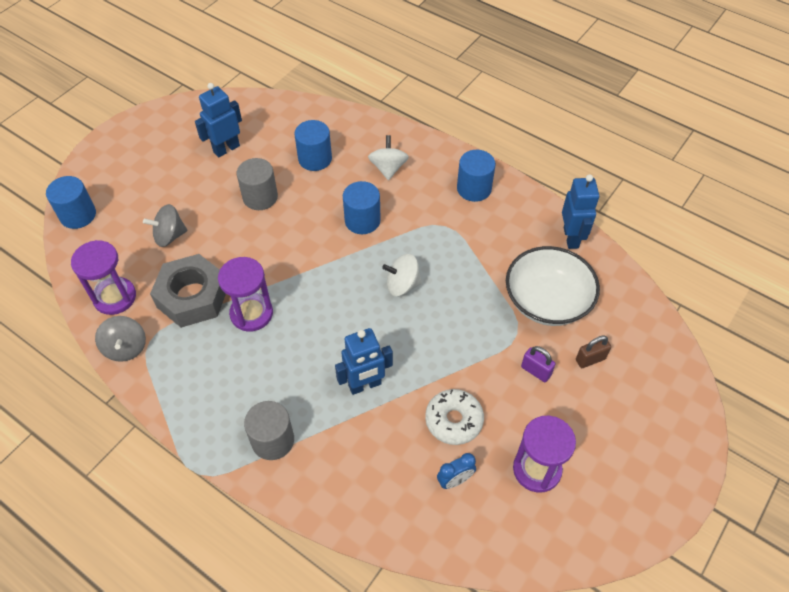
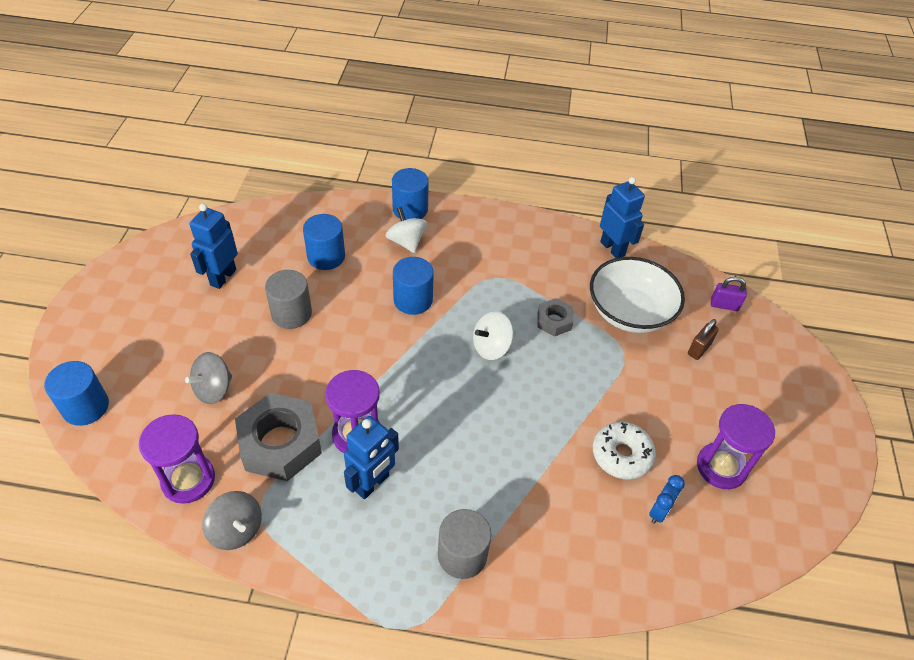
camera: 30 degrees left, 5 degrees down
(365, 385) = (518, 458): blue robot -> blue robot (372, 484)
(471, 283) = (554, 321): none -> grey nut
(474, 188) = (499, 234): blue cylinder -> blue cylinder (410, 209)
(536, 371) = (661, 378): purple padlock -> purple padlock (724, 305)

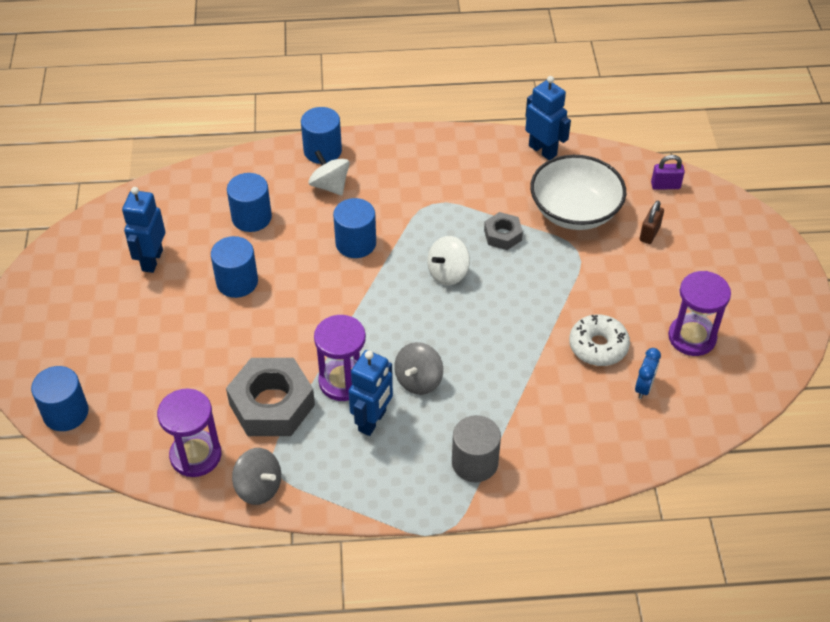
camera: 10 degrees left, 0 degrees up
(213, 389) = (187, 370): grey spinning top -> grey spinning top (418, 380)
(291, 313) = (237, 282): grey cylinder -> blue cylinder

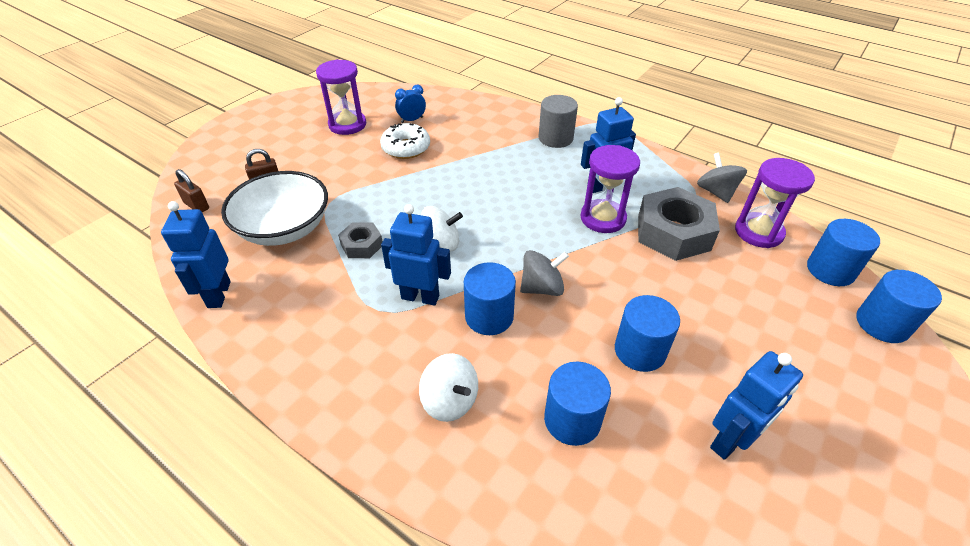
camera: 140 degrees left, 5 degrees down
(322, 151) = (410, 460): blue cylinder -> blue cylinder (830, 270)
(330, 185) = (450, 401): white spinning top -> white spinning top turned 45 degrees counterclockwise
(415, 227) = (420, 297): none -> blue robot
(418, 380) = (545, 191): grey spinning top -> grey spinning top (542, 288)
(665, 185) = (197, 206): purple padlock -> brown padlock

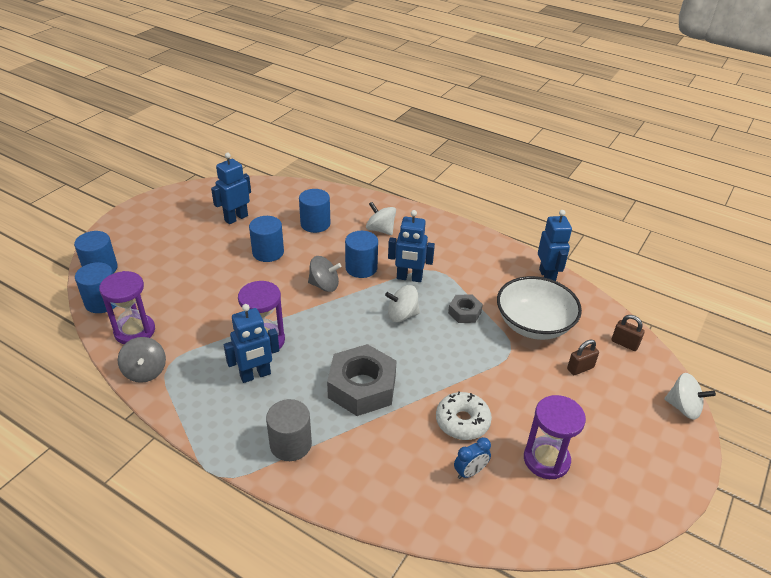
camera: 175 degrees right, 5 degrees down
(197, 152) = (683, 407): none -> white spinning top
(542, 288) = (324, 285): grey spinning top -> grey spinning top turned 150 degrees counterclockwise
(673, 232) = (208, 329): grey nut -> grey nut (362, 387)

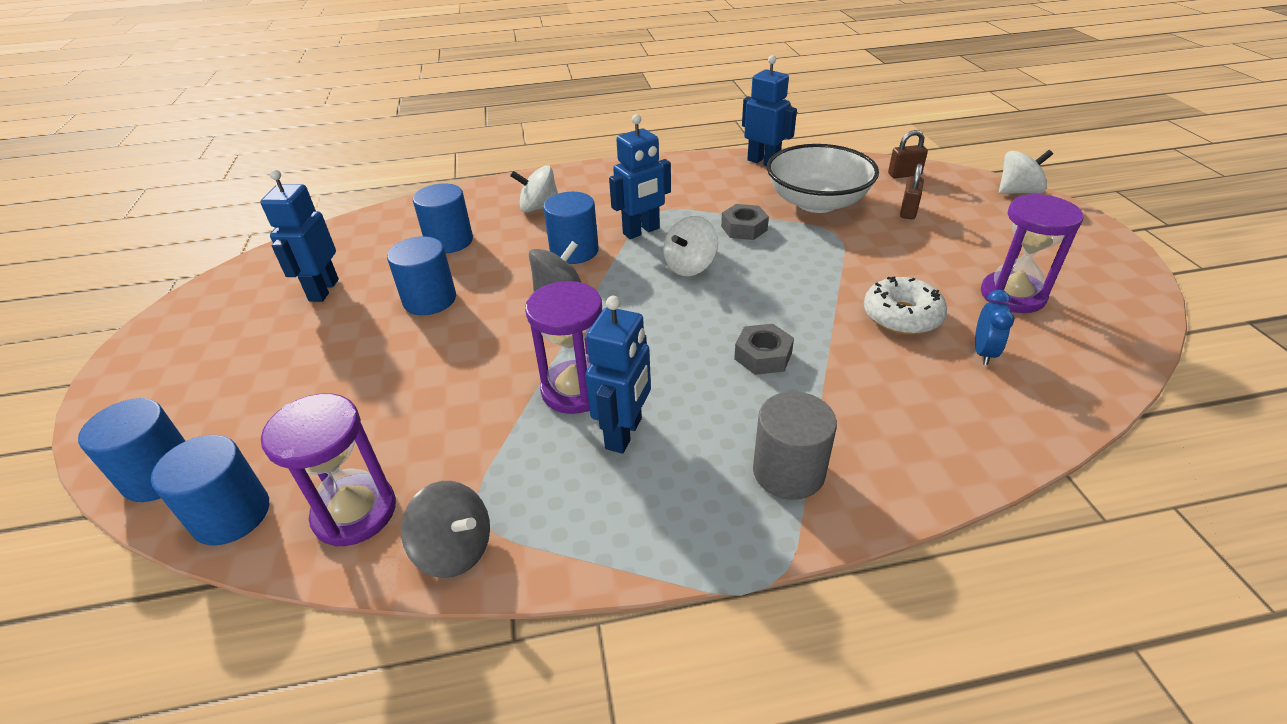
camera: 40 degrees left, 0 degrees up
(362, 387) = (763, 356): grey nut -> grey nut, size x0.52

